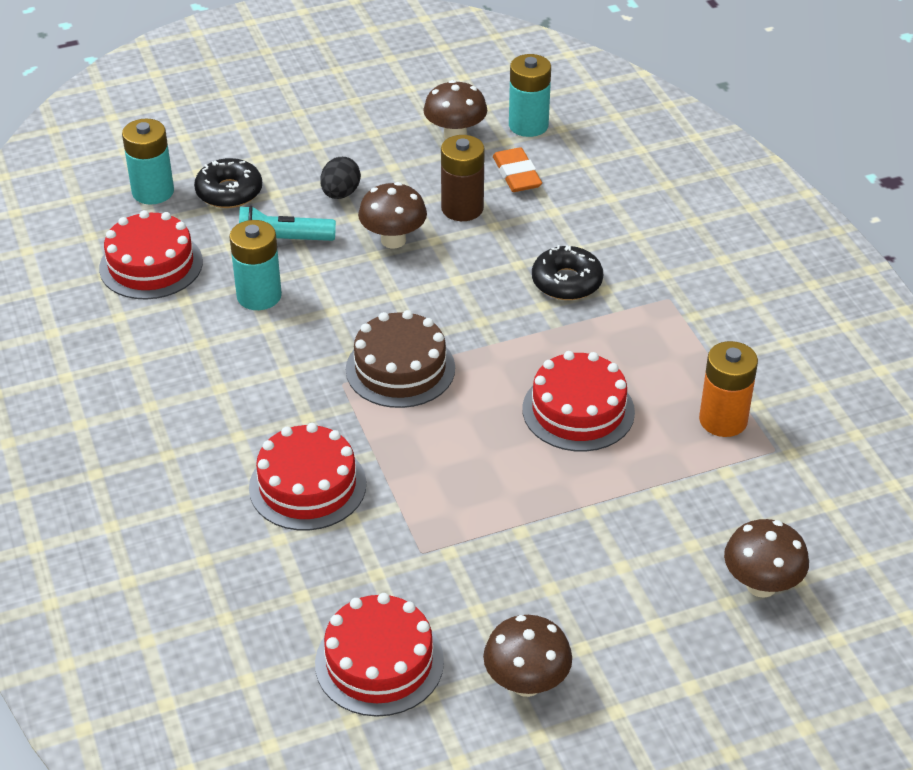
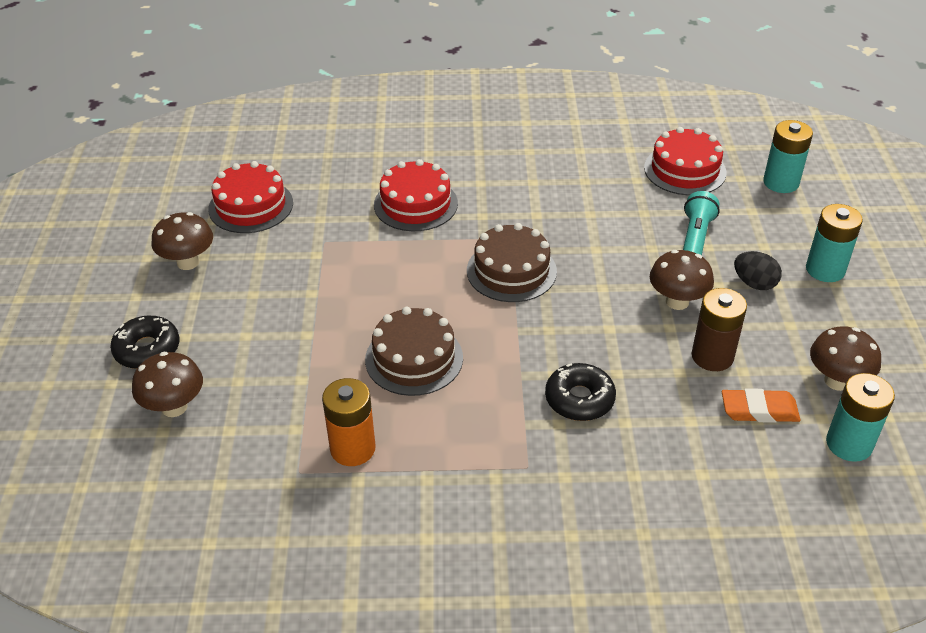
camera: 110 degrees right, 0 degrees up
(229, 192) = (772, 221): black donut -> black donut (147, 349)
(259, 296) = (628, 215): turquoise battery -> turquoise battery (825, 269)
(578, 410) = (414, 358): red cake -> brown cake

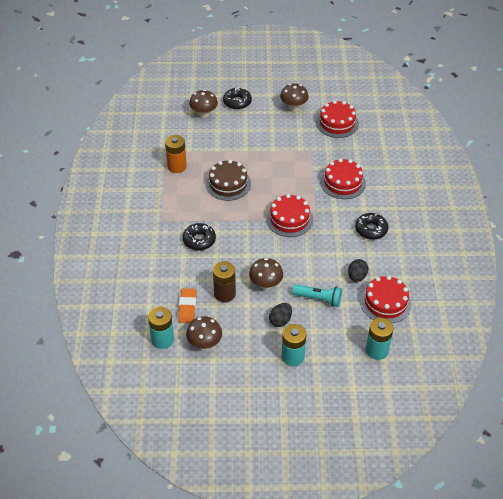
camera: 90 degrees right, 5 degrees up
(511, 271) = (289, 219): brown cake -> red cake
(530, 177) = (371, 229): none -> black donut
(637, 196) = (357, 276): none -> black egg

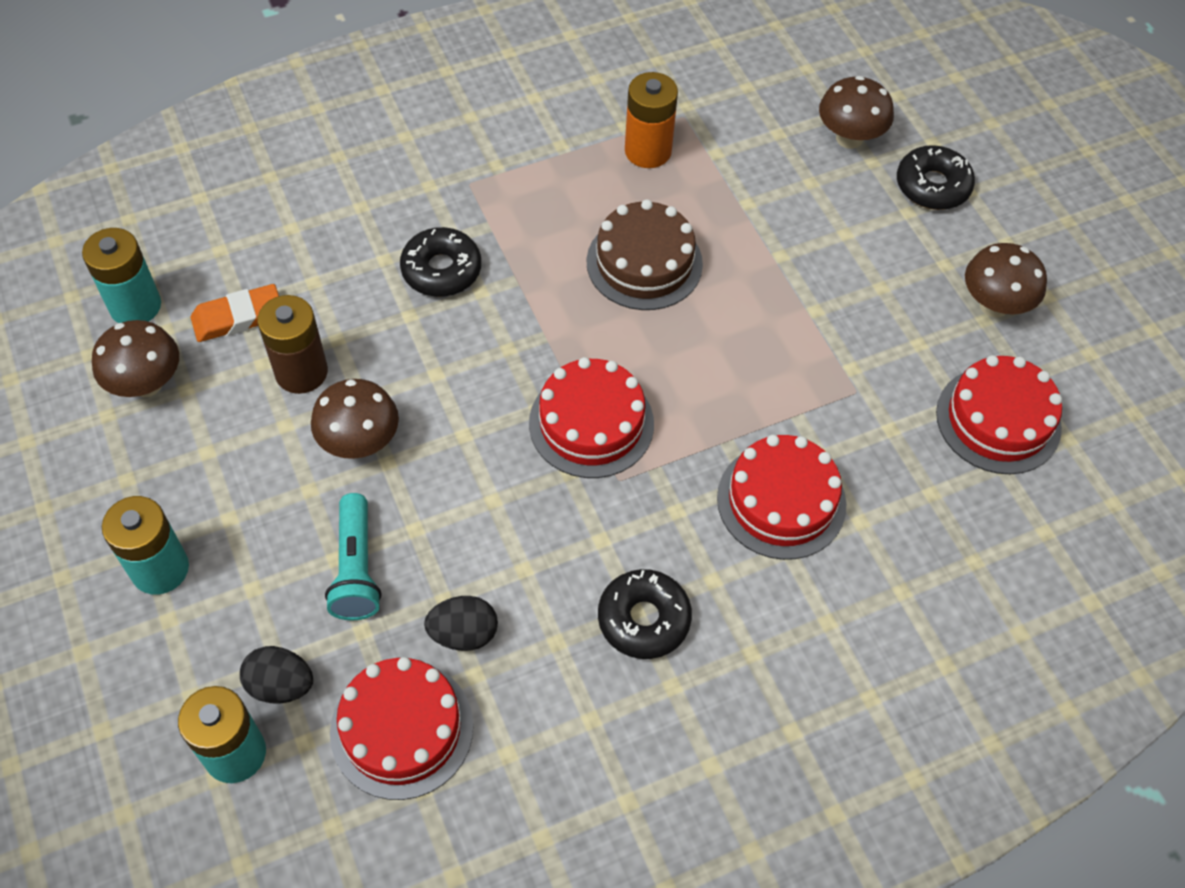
camera: 65 degrees right, 10 degrees up
(280, 320) = (260, 508): black egg -> black egg (281, 685)

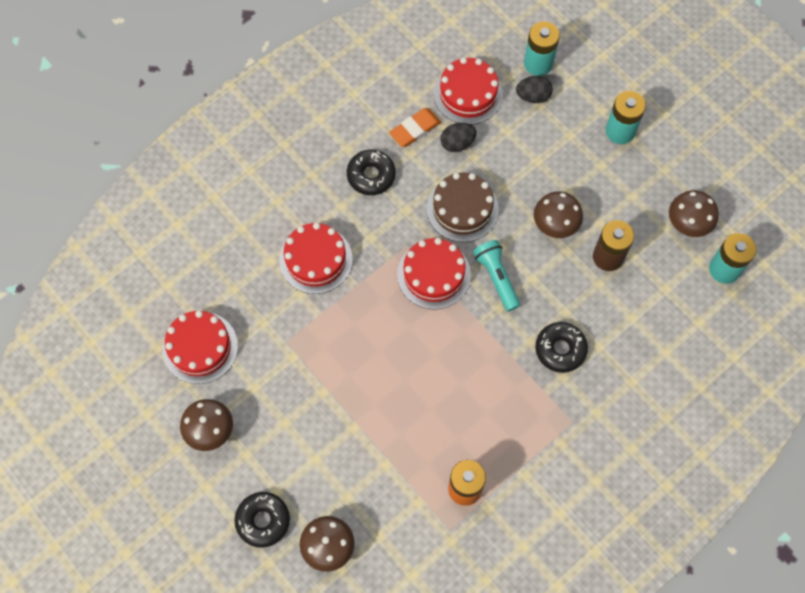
camera: 165 degrees right, 10 degrees up
(238, 317) = (662, 280): orange eraser -> orange eraser (415, 129)
(356, 568) = (524, 159): turquoise flashlight -> turquoise flashlight (496, 278)
(644, 263) = (438, 394): brown cake -> brown cake (462, 209)

